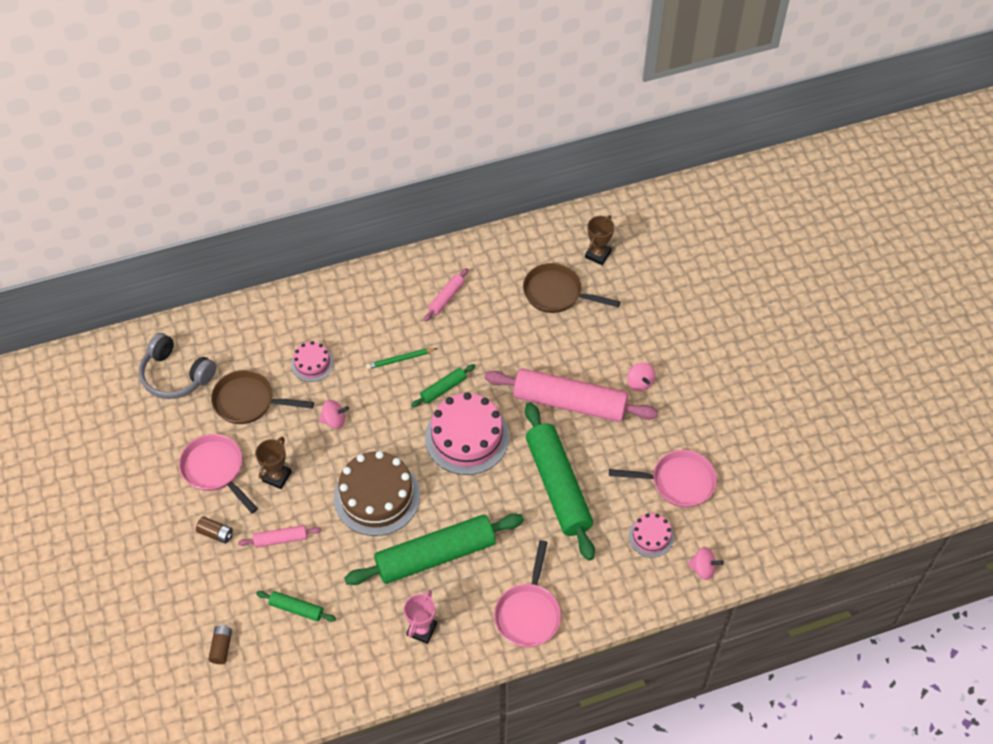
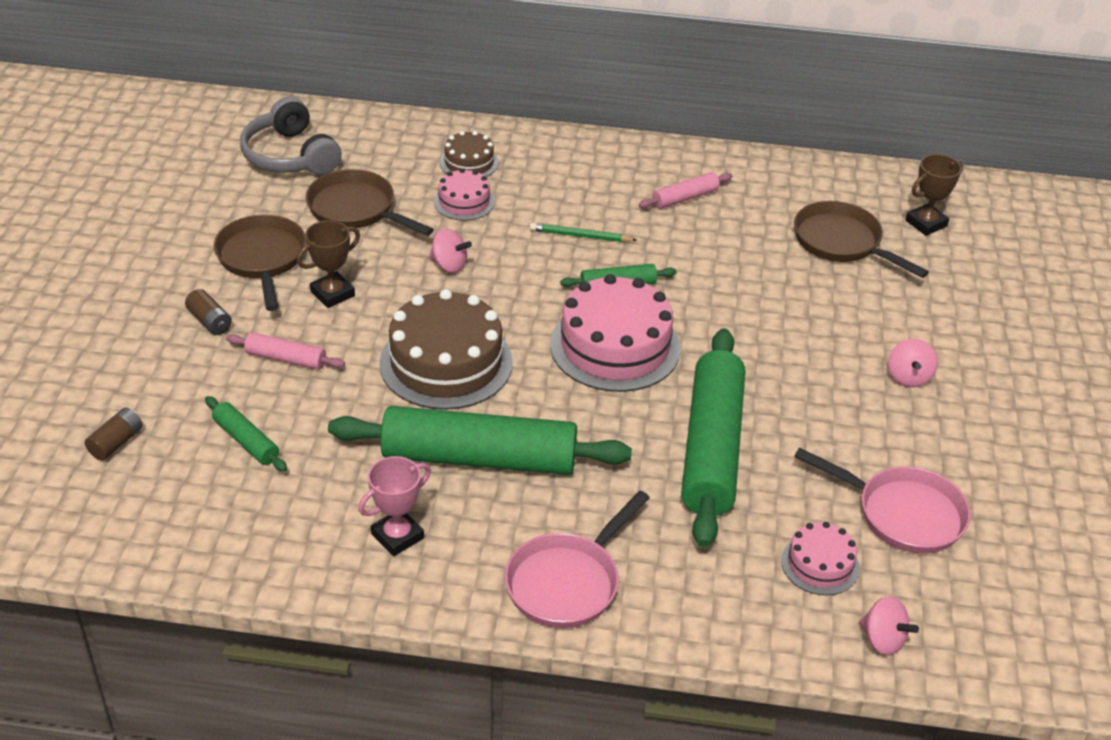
camera: 25 degrees right, 15 degrees down
(215, 470) = (262, 259): pink pan -> brown pan
(295, 328) = (469, 162): none -> brown cake
(569, 402) = (789, 361): pink rolling pin -> none

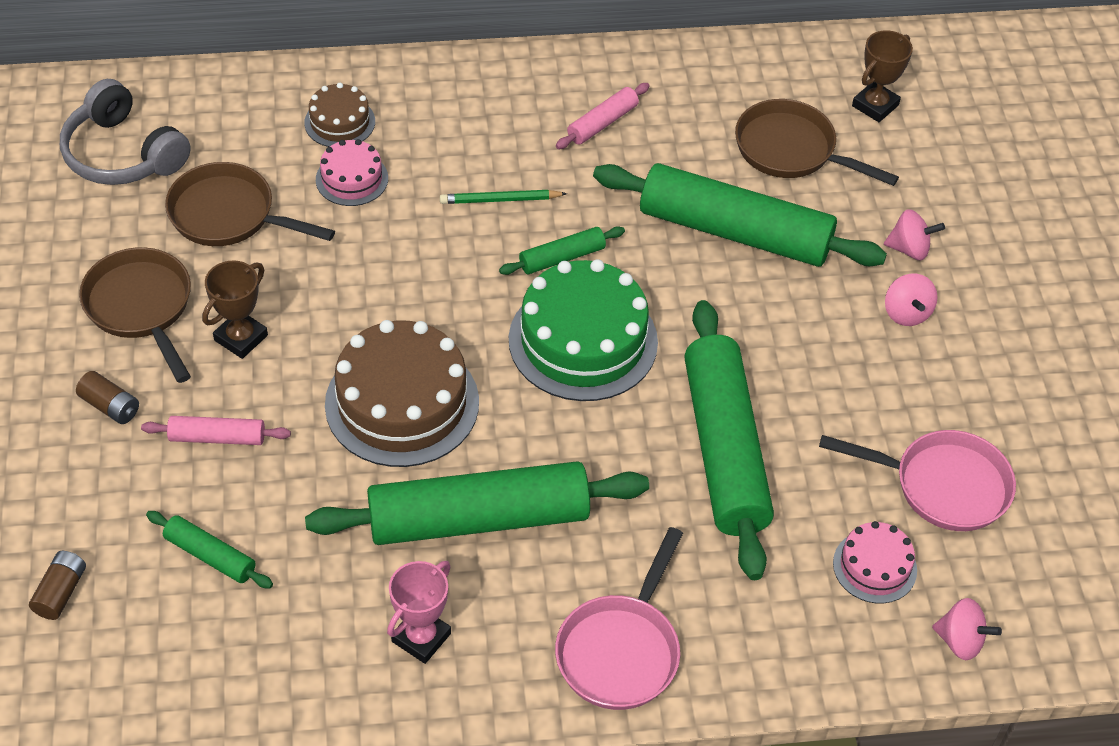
camera: 15 degrees left, 10 degrees up
(449, 265) = (363, 271): pink spinning top -> pink spinning top (909, 249)
(615, 346) = (583, 341): pink cake -> green cake
(773, 292) = (734, 232): none -> green rolling pin

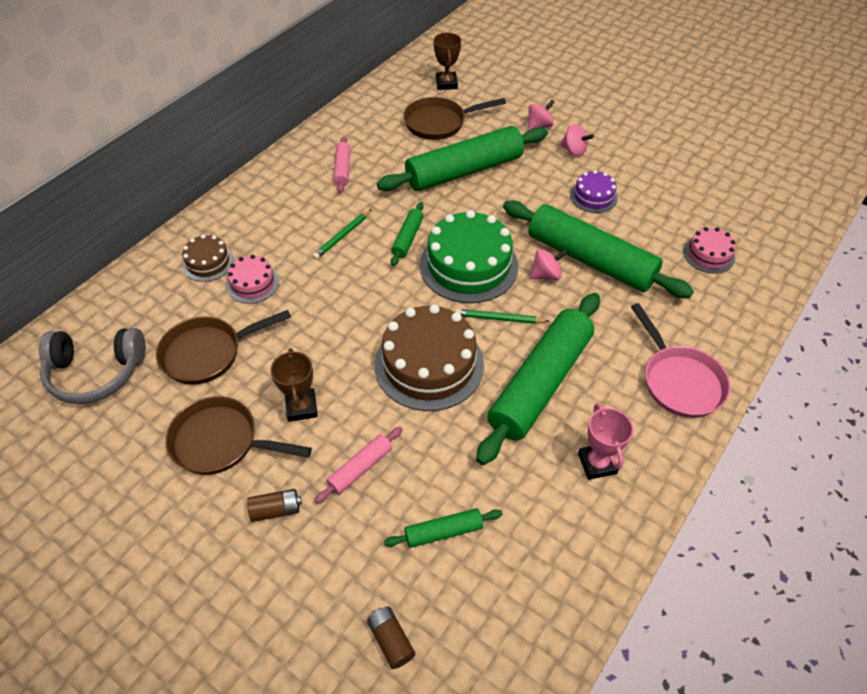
camera: 45 degrees left, 0 degrees up
(533, 421) = (499, 318): none -> green pencil
(842, 385) = (593, 196): none -> purple cake
(943, 486) = (683, 203): pink pan -> none
(960, 641) = (775, 255): pink spinning top -> pink spinning top (546, 275)

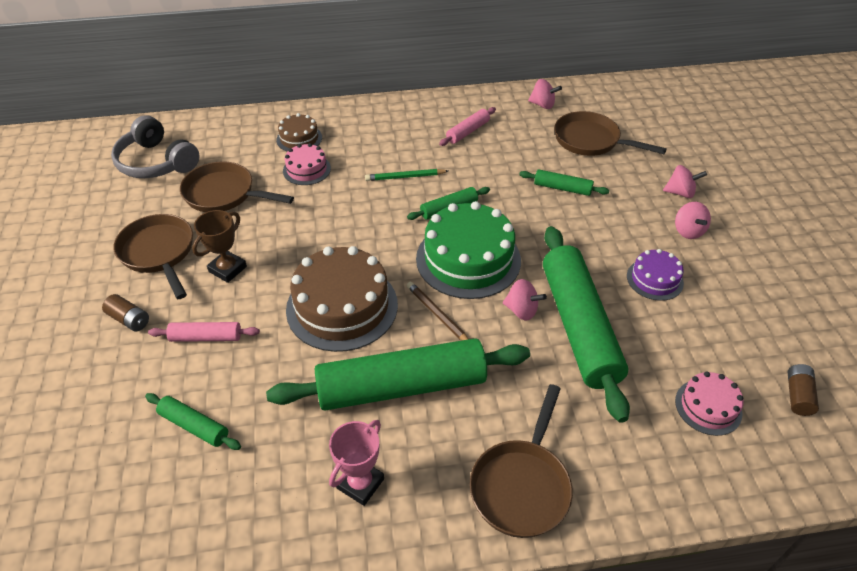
camera: 45 degrees right, 5 degrees down
(371, 114) = (542, 105): none -> pink spinning top
(391, 640) = (72, 462): brown battery -> brown battery (798, 395)
(446, 83) = (638, 115): brown trophy -> none
(464, 171) = (562, 188): green rolling pin -> green rolling pin, size x0.45
(499, 318) = (437, 314): green pencil -> brown pencil
(679, 381) = (522, 486): pink pan -> brown pan

